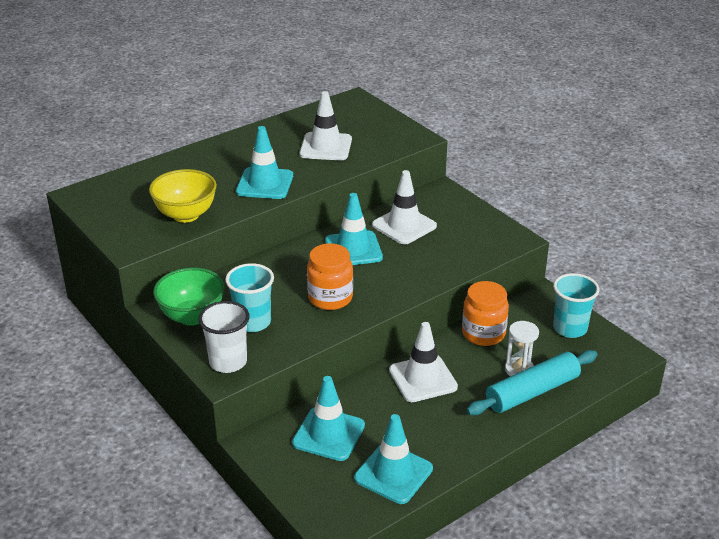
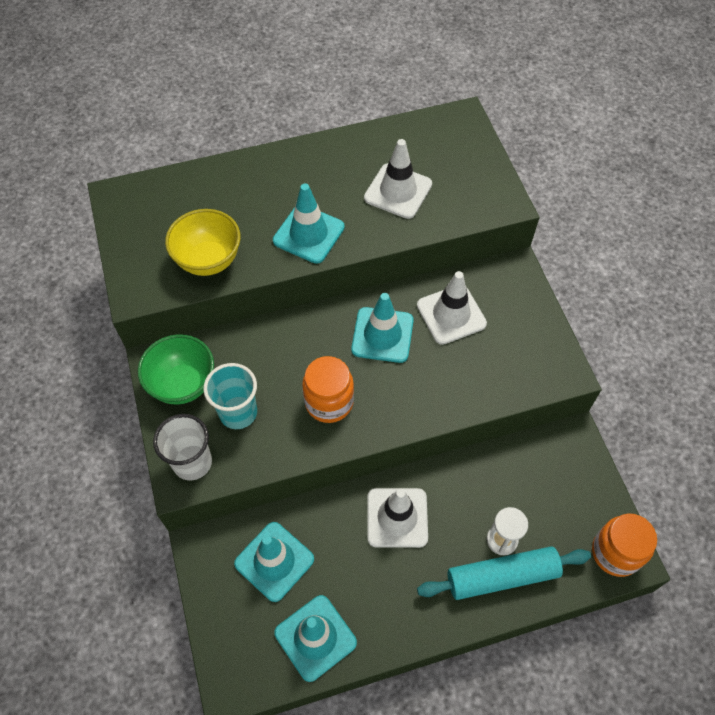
camera: 20 degrees right, 25 degrees up
(483, 333) = (486, 474): orange jar -> orange jar (615, 552)
(570, 328) = (582, 498): turquoise cup -> none

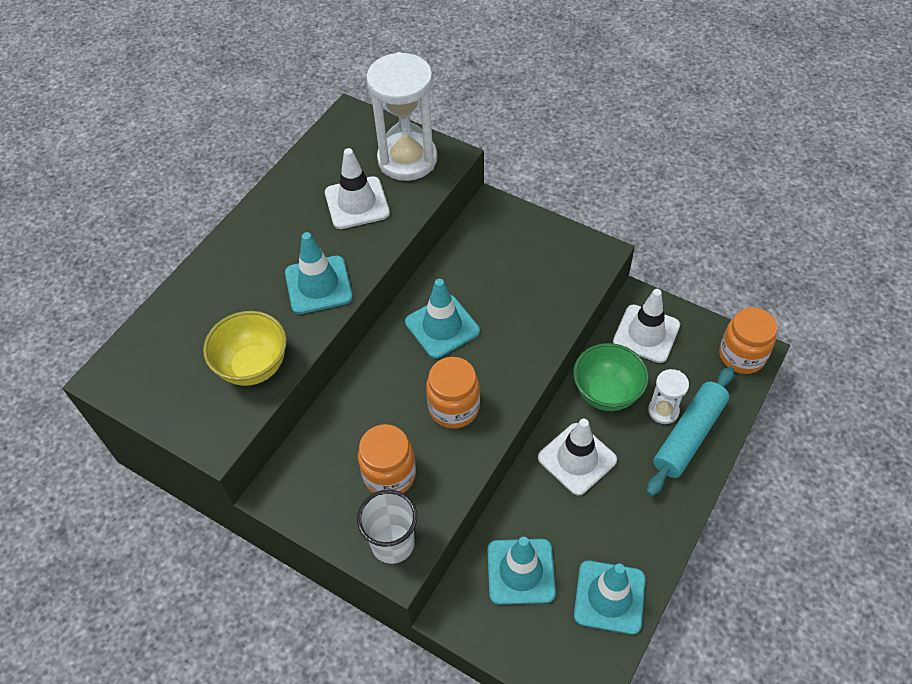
camera: 40 degrees left, 5 degrees down
(183, 384) = (318, 491): green bowl -> green bowl (606, 393)
(238, 412) = (389, 475): turquoise cup -> orange jar
(451, 314) = (478, 273): white traffic cone -> white traffic cone (646, 334)
(470, 183) = (407, 159): none -> white hourglass

